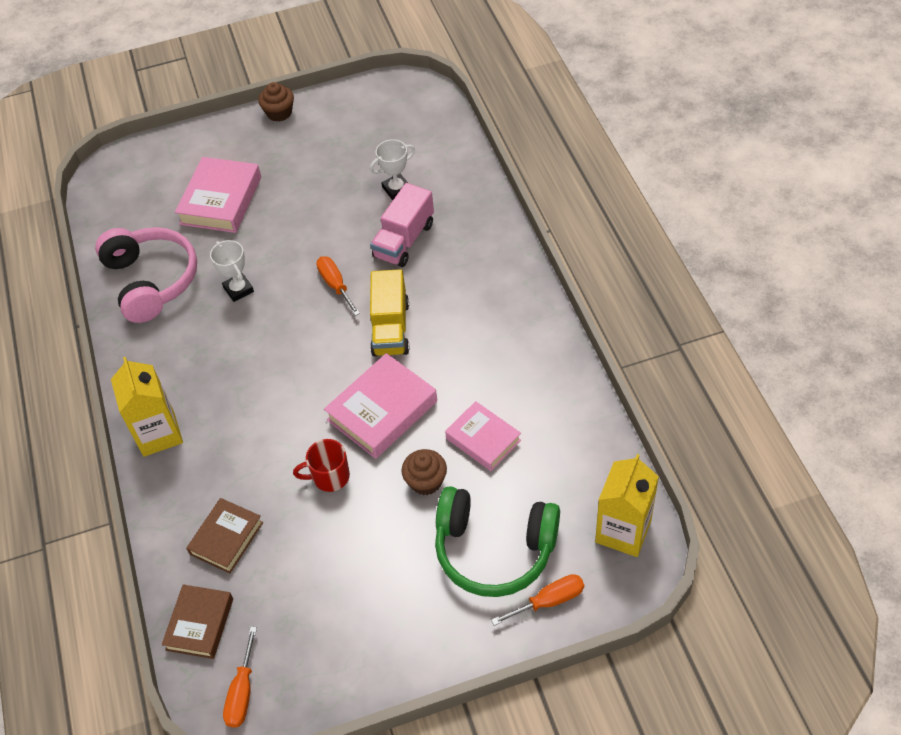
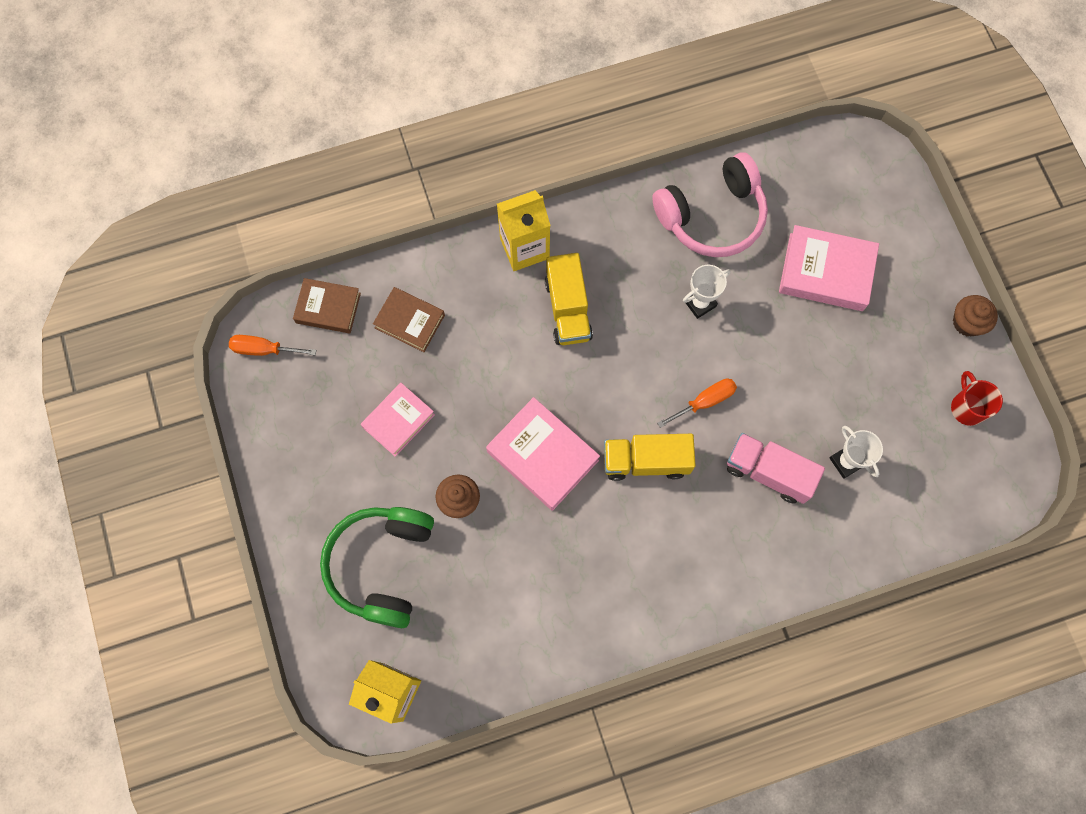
camera: 85 degrees right, 20 degrees up
(231, 394) = (568, 309): none -> yellow truck
(330, 477) = (469, 409): red mug -> red mug (967, 407)
(483, 439) = (504, 557): pink book -> pink book (398, 421)
(549, 601) = (325, 615): orange screwdriver -> none

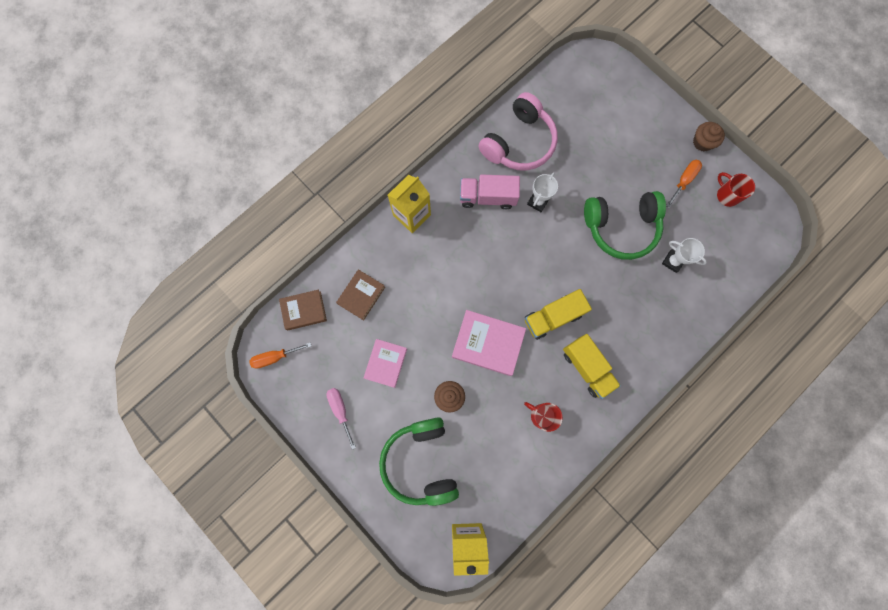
camera: 25 degrees left, 5 degrees up
(312, 453) = (340, 410): none -> pink screwdriver
(409, 321) = (361, 295): brown book -> brown book turned 60 degrees counterclockwise
(568, 309) = (458, 242): yellow truck -> yellow truck (587, 367)
(568, 581) = (542, 415): none -> red mug
(705, 401) = (570, 263): orange screwdriver -> orange screwdriver (684, 181)
(768, 472) = (630, 289): pink truck -> pink truck (487, 197)
(796, 385) = (621, 227): none -> green headphones
(826, 272) = (604, 148): pink book -> none

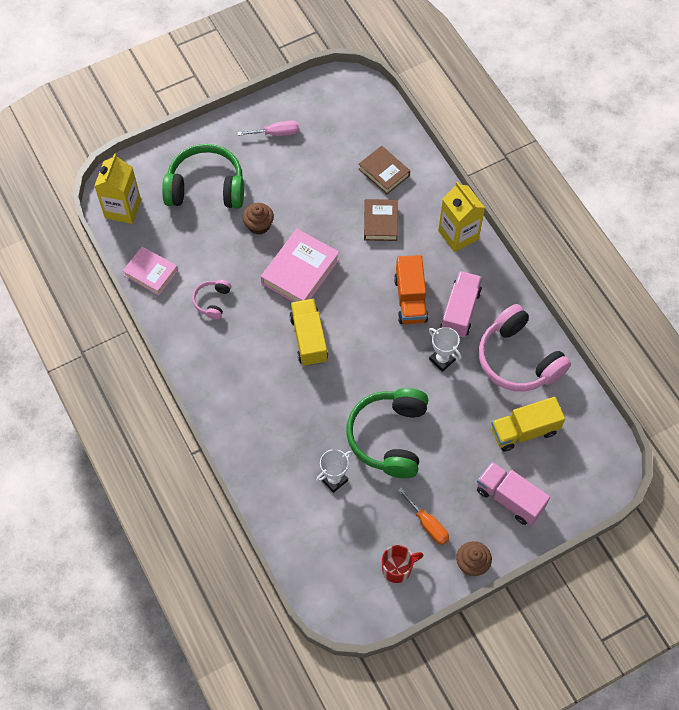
camera: 105 degrees right, 15 degrees down
(275, 357) = (344, 91): orange screwdriver -> none
(304, 310) = (383, 122): brown book -> brown book (380, 222)
(386, 363) = (309, 179): pink book -> pink book (151, 273)
(488, 240) = (410, 299): none -> orange truck
(542, 415) = (212, 301): red mug -> pink headphones
(587, 367) = (246, 356): yellow truck -> yellow truck (524, 431)
(641, 126) = (509, 498): none -> pink truck

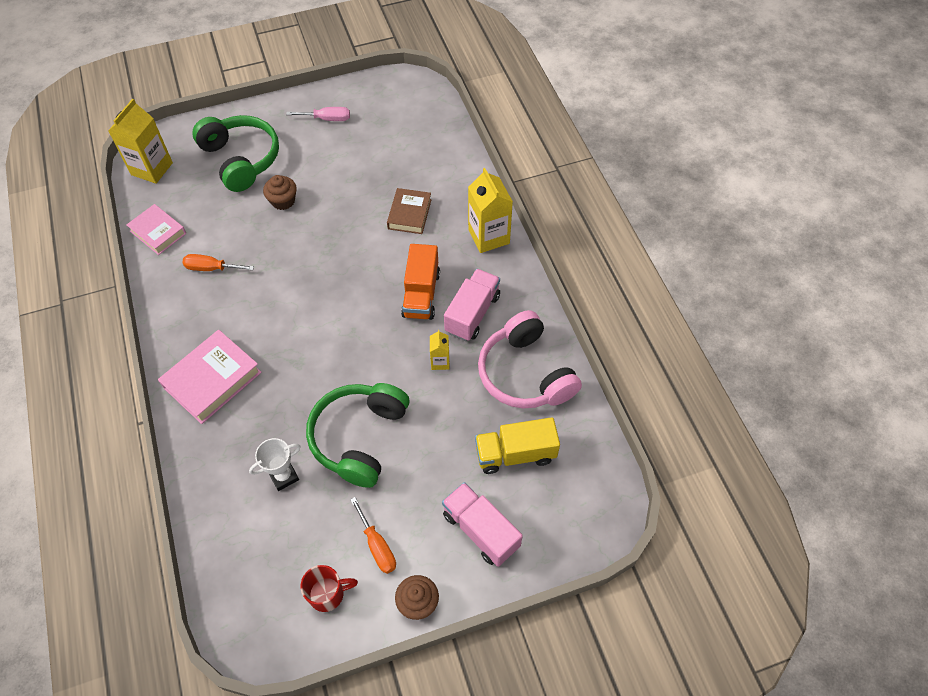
camera: 10 degrees right, 5 degrees down
(206, 187) = (241, 159): green headphones -> green headphones turned 45 degrees clockwise
(212, 301) = (211, 268): pink headphones -> orange screwdriver
(300, 271) = (312, 251): pink book -> pink book (212, 380)
(309, 339) = (300, 320): yellow truck -> none
(384, 172) = (426, 167): brown book -> none
(442, 359) = (440, 362): white trophy -> yellow carton

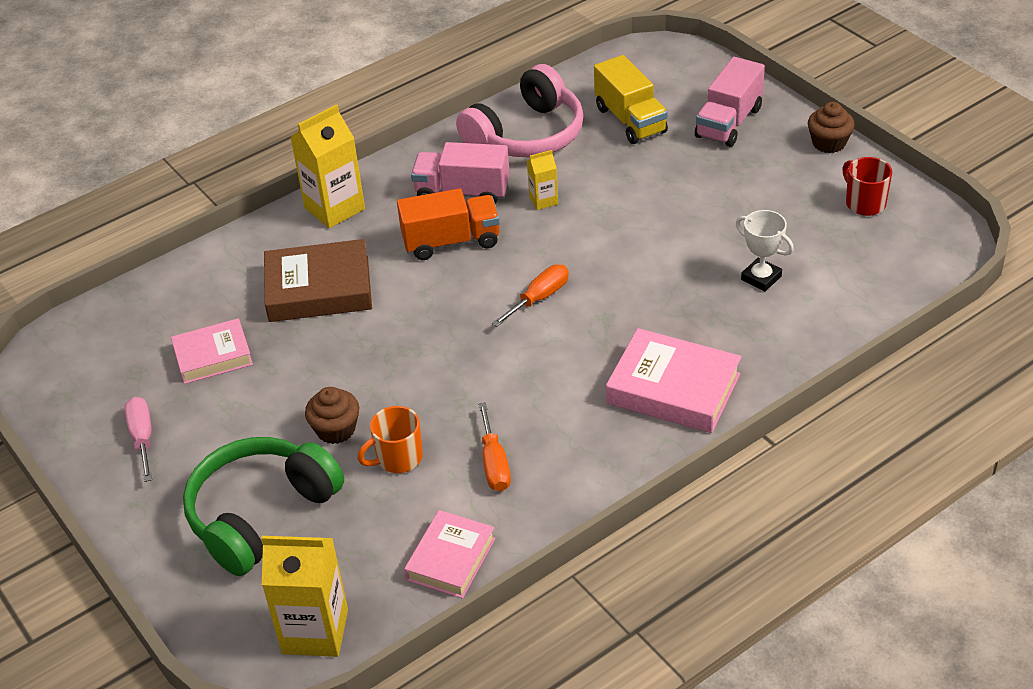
camera: 105 degrees left, 15 degrees down
(243, 224) = (398, 458): none -> orange mug
(359, 437) = (677, 234): green headphones -> none
(375, 155) = (213, 356): none -> pink book
(377, 546) = (792, 185): orange screwdriver -> orange screwdriver (539, 298)
(409, 214) = (319, 289): brown book -> brown book, size x1.52

